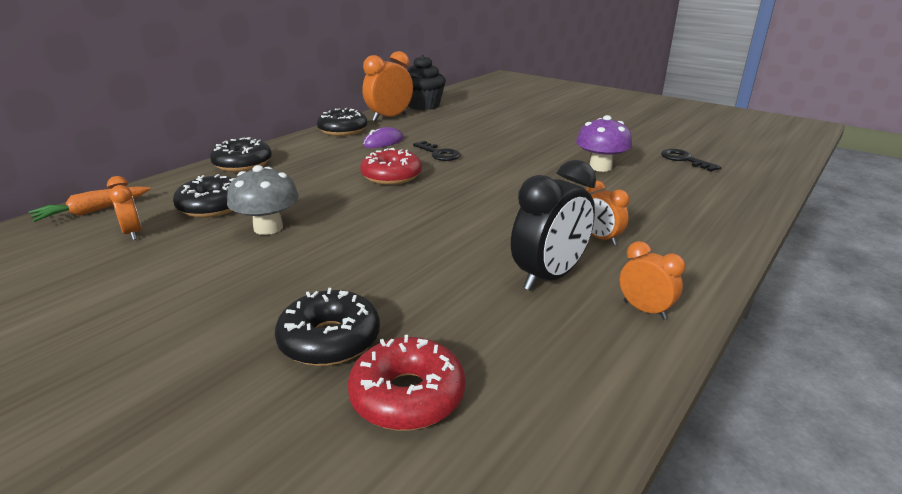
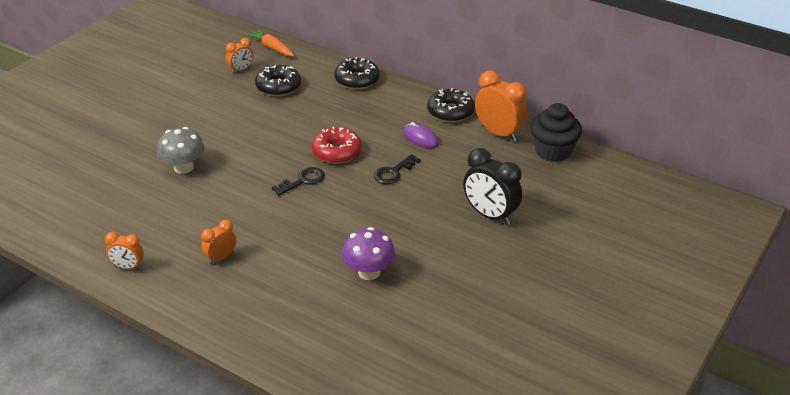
camera: 85 degrees right, 10 degrees up
(268, 228) = (245, 114): grey mushroom -> grey mushroom (183, 167)
(330, 340) = (122, 157): black donut -> none
(407, 396) = (76, 184): red donut -> none
(549, 277) = (171, 230): black clock -> black clock (490, 215)
(644, 310) = (128, 267): orange clock -> orange clock turned 60 degrees clockwise
(684, 160) = (397, 338): black key -> black key (303, 181)

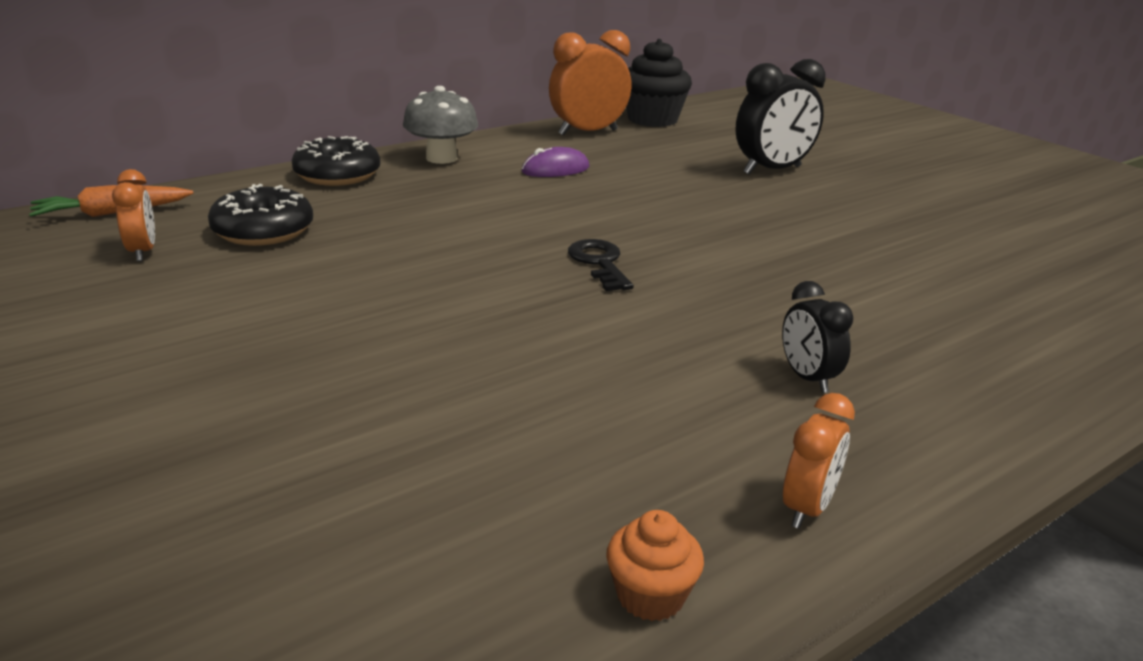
camera: 70 degrees left, 10 degrees down
(74, 240) = (650, 596): none -> orange cupcake
(183, 167) = (443, 371): grey mushroom -> grey mushroom (441, 158)
(221, 258) = (807, 378): orange clock -> black clock
(337, 152) = (536, 224): red donut -> none
(369, 272) = (883, 260): purple mushroom -> none
(393, 172) = (630, 200): black key -> none
(450, 112) = (506, 143): black donut -> none

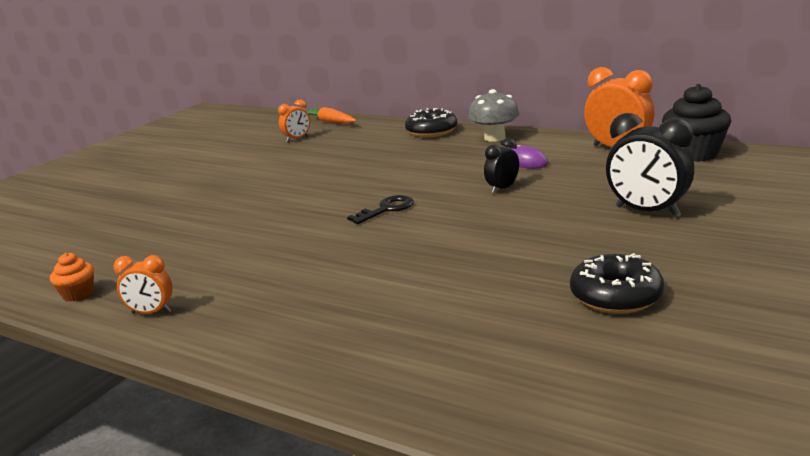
camera: 70 degrees right, 5 degrees down
(263, 231) = (342, 145): black donut -> black donut (616, 296)
(807, 378) = (285, 289): black clock -> black clock (502, 189)

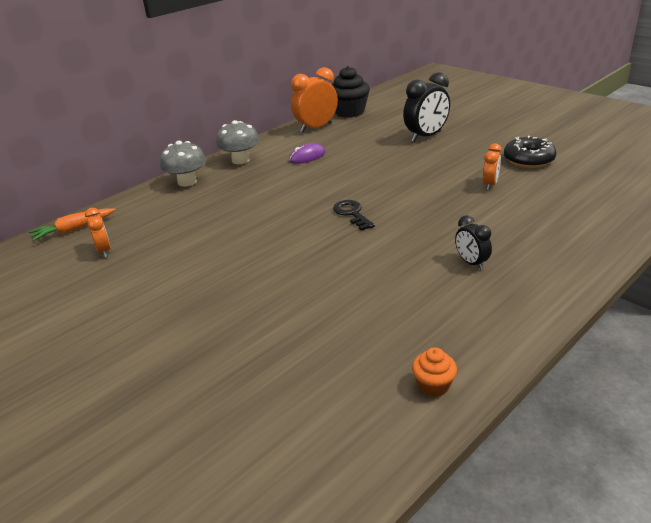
camera: 75 degrees left, 10 degrees up
(151, 313) = (492, 330): orange clock -> orange clock (490, 184)
(431, 131) = (187, 182): black donut -> grey mushroom
(502, 189) = (351, 169): black clock -> black clock (471, 263)

